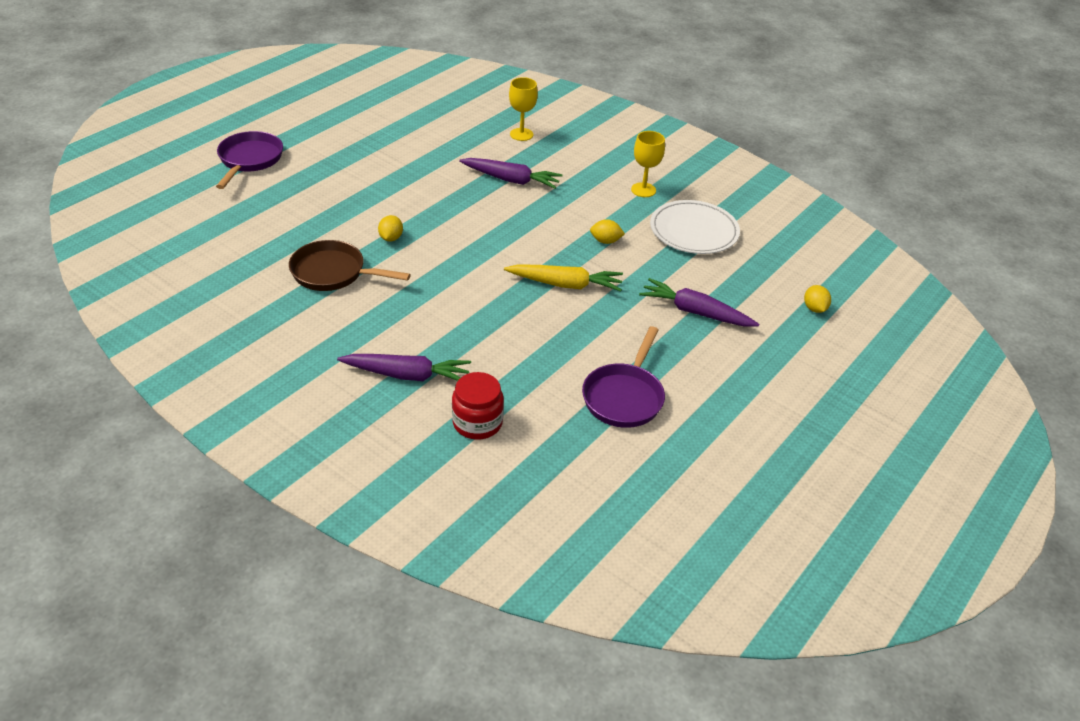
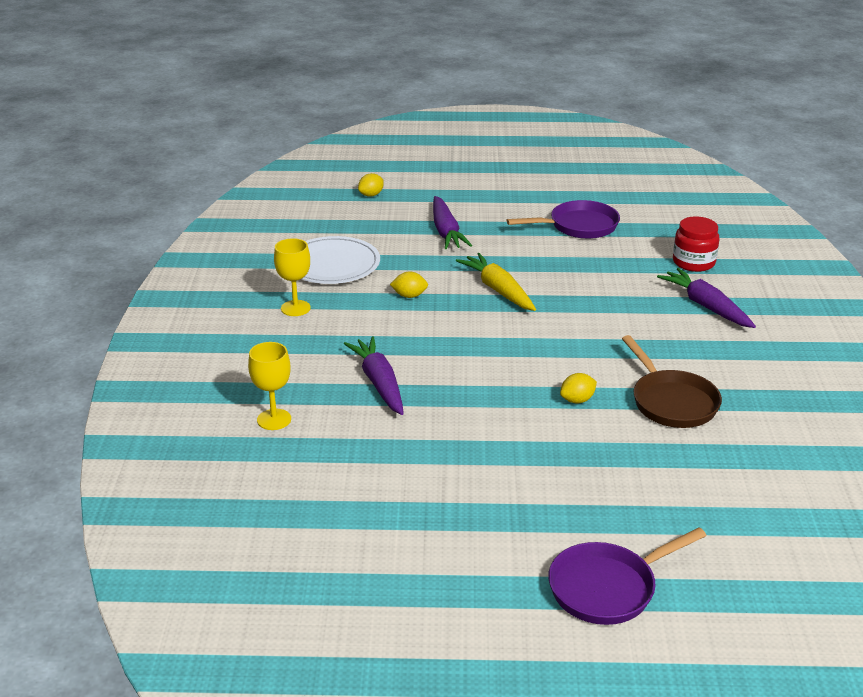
camera: 125 degrees left, 10 degrees down
(605, 241) = (409, 296): yellow lemon -> yellow lemon turned 60 degrees counterclockwise

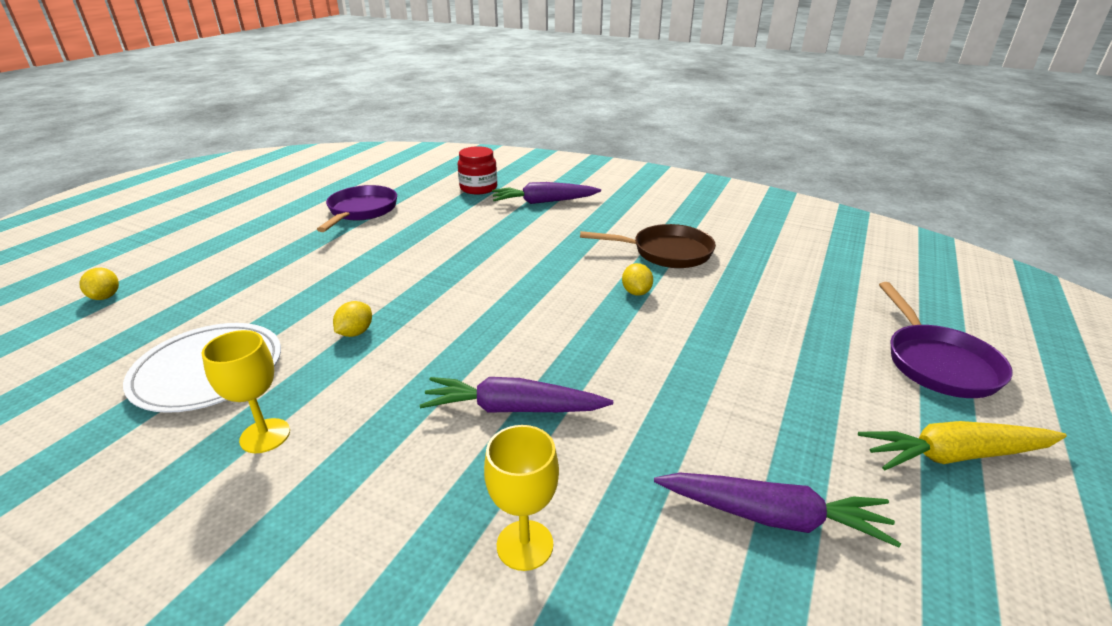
camera: 65 degrees left, 0 degrees up
(446, 231) = (264, 273): purple carrot -> purple carrot (773, 516)
(498, 290) = (412, 277): yellow carrot -> yellow carrot (955, 455)

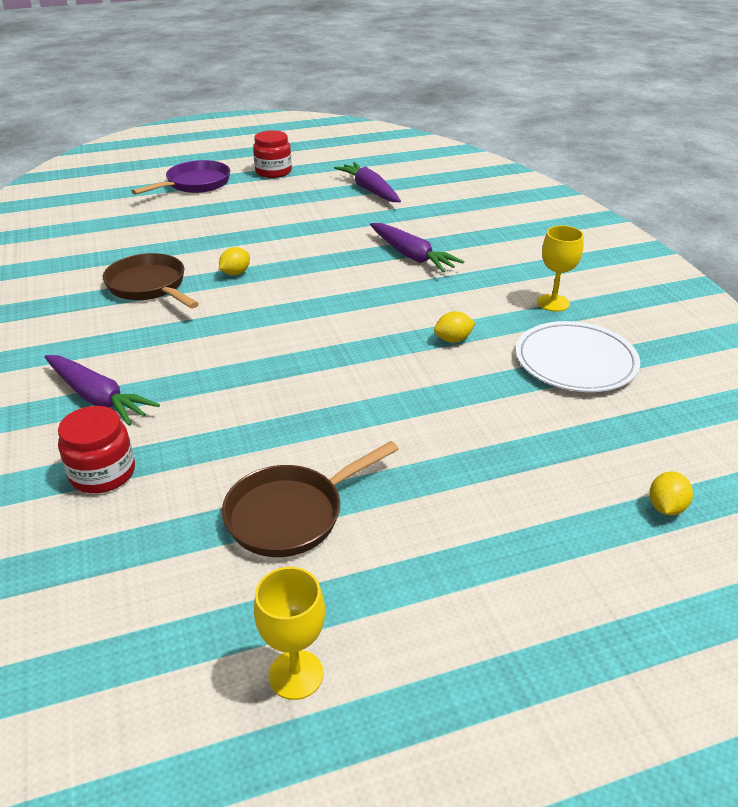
camera: 135 degrees left, 5 degrees up
(361, 211) = (291, 514): purple pan -> brown pan
(525, 545) = (467, 221): yellow goblet -> yellow goblet (296, 674)
(955, 455) = (273, 172): yellow carrot -> red jar

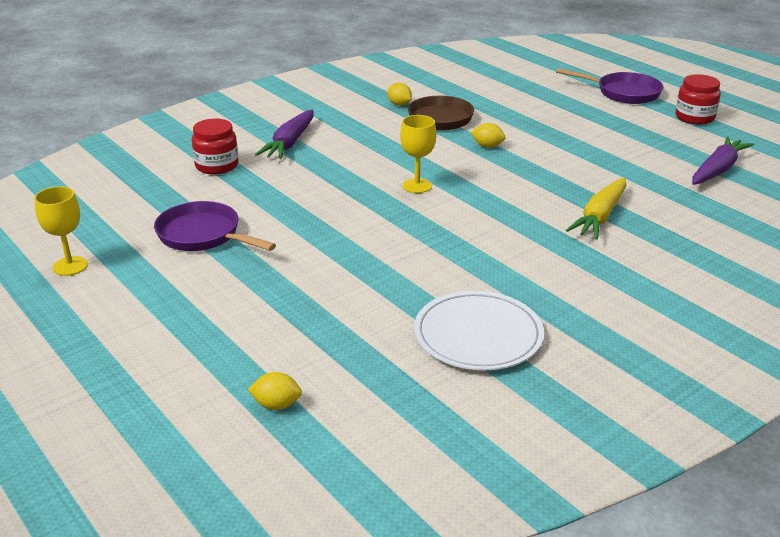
camera: 70 degrees right, 5 degrees down
(291, 514) = (203, 235): brown pan -> purple pan
(412, 256) = (600, 217): purple carrot -> yellow carrot
(453, 340) = (464, 262): yellow lemon -> yellow lemon (399, 104)
(553, 303) = (582, 310): yellow goblet -> yellow goblet (417, 186)

